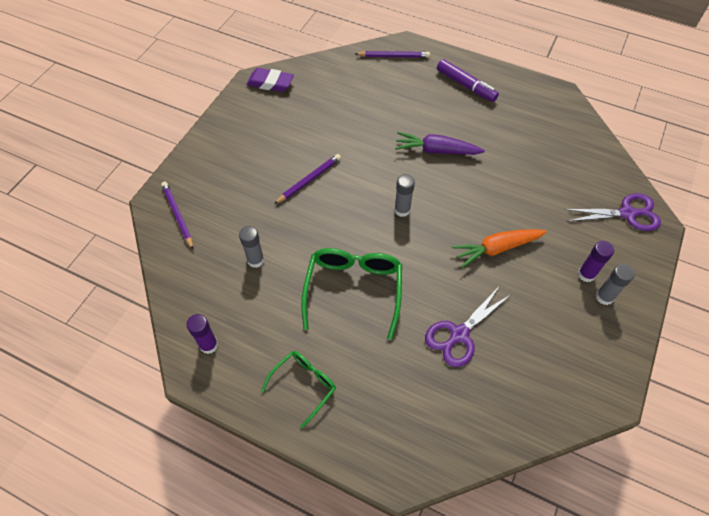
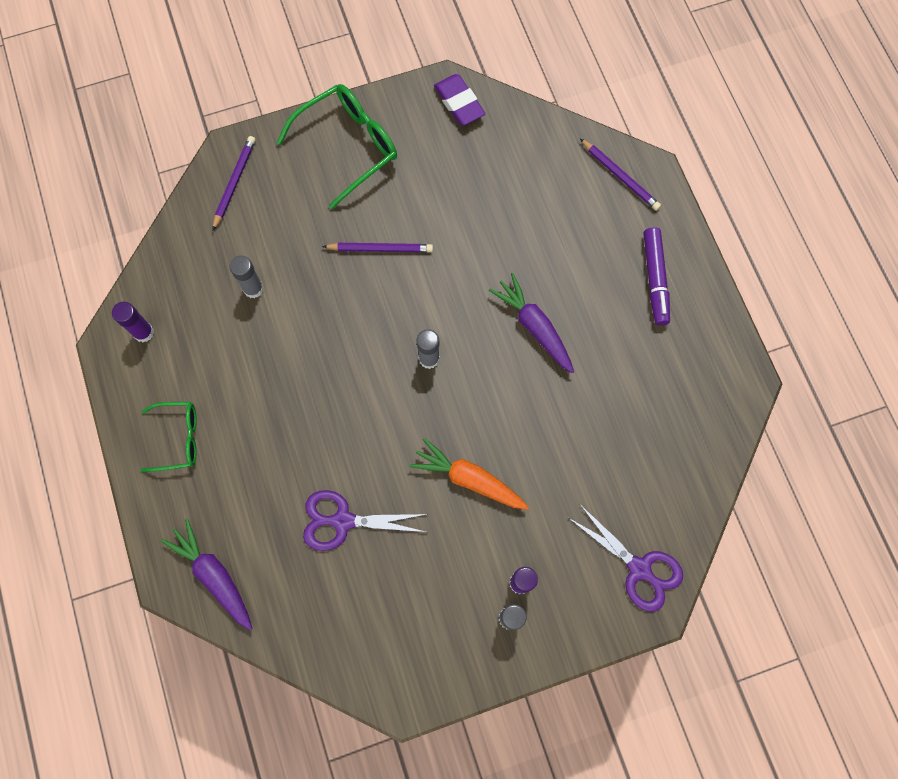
camera: 45 degrees right, 15 degrees up
(353, 289) = (303, 394): green glasses -> green glasses (348, 146)
(423, 443) = (214, 576): none -> purple carrot

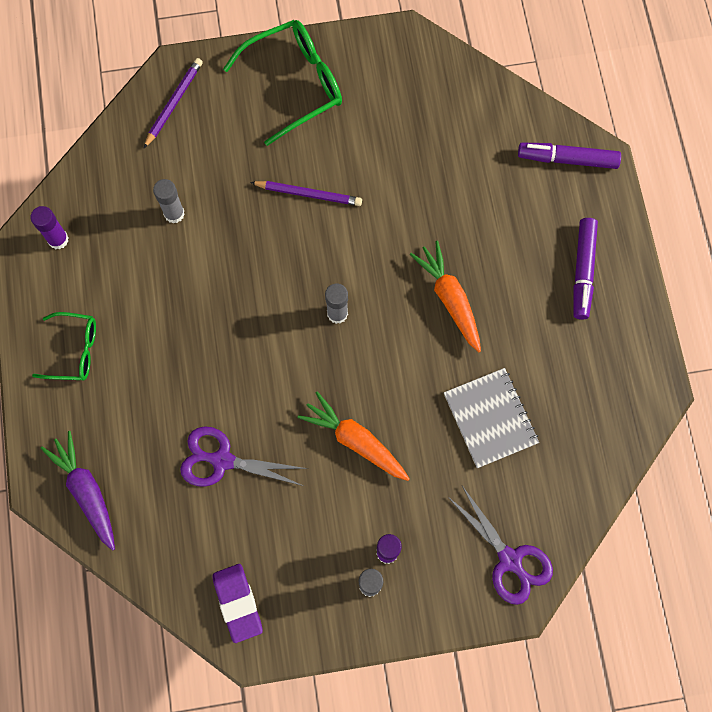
camera: 10 degrees right, 0 degrees up
(459, 103) = (416, 57): purple eraser -> purple eraser (238, 603)
(534, 327) = (450, 299): purple carrot -> orange carrot
(594, 435) = (490, 418): none -> grey notebook
(620, 176) = (568, 159): purple pencil -> purple marker

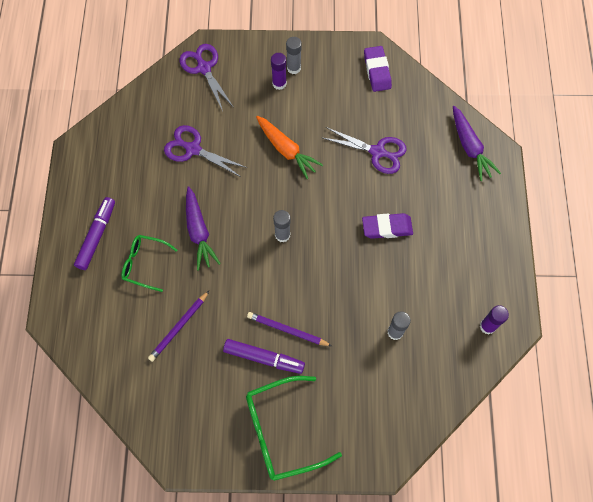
camera: 170 degrees left, 5 degrees down
(75, 350) = (476, 240): green glasses -> green glasses (144, 264)
(174, 103) = (387, 431): purple pencil -> purple pencil (179, 327)
(197, 347) = (387, 227): none -> purple eraser
(450, 299) = (199, 232): orange carrot -> purple carrot
(490, 418) = (192, 149): grey notebook -> purple scissors
(568, 159) = (78, 324): purple marker -> purple marker (263, 358)

